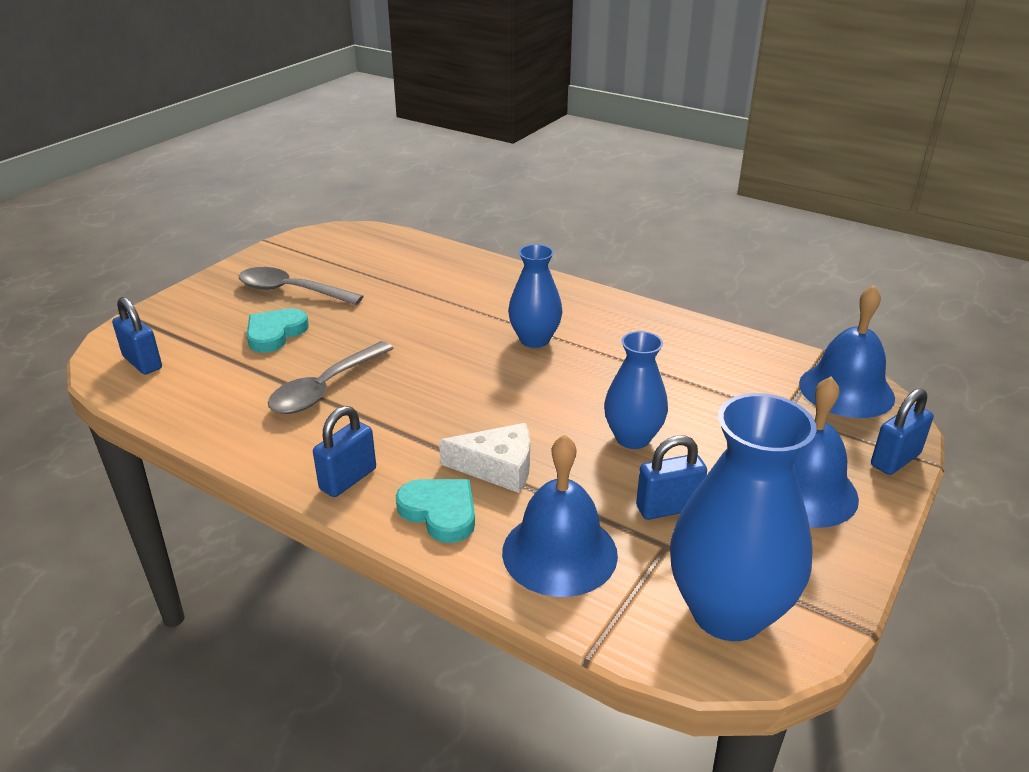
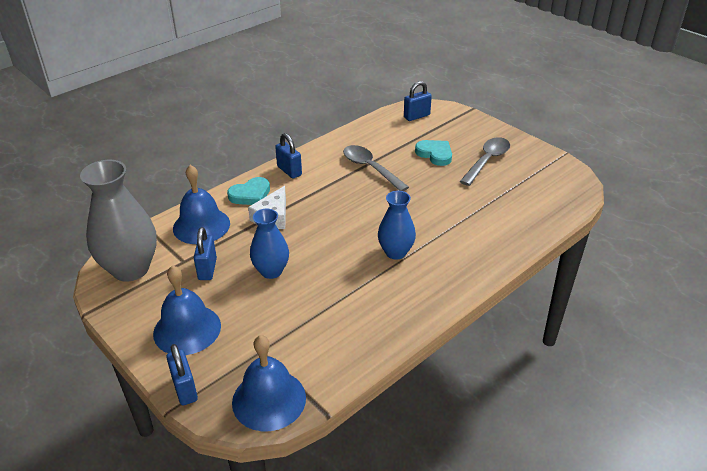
camera: 105 degrees right, 5 degrees up
(728, 612) = (131, 269): blue vase -> grey vase

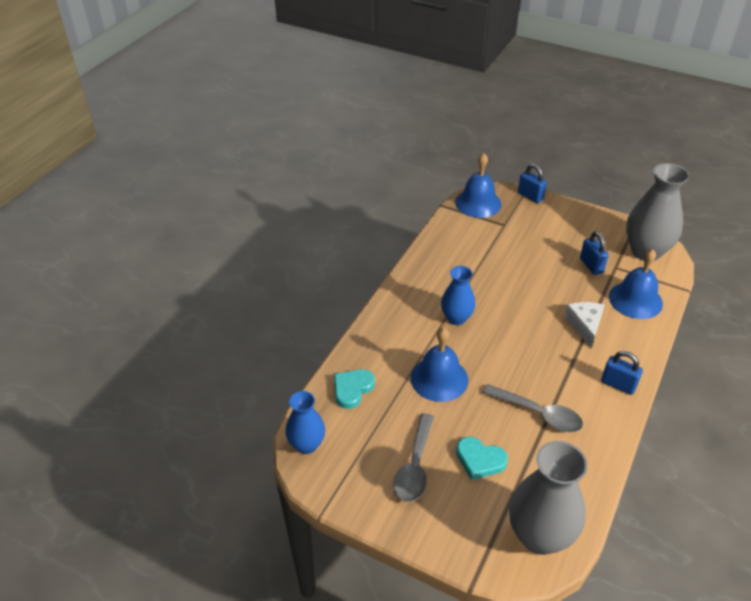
camera: 160 degrees right, 5 degrees up
(187, 329) = (562, 225): blue bell -> blue bell (439, 378)
(250, 194) = (627, 343): turquoise heart -> turquoise heart (352, 389)
(271, 271) = (543, 276): blue vase -> blue vase (307, 445)
(416, 116) = (540, 536): blue padlock -> grey vase

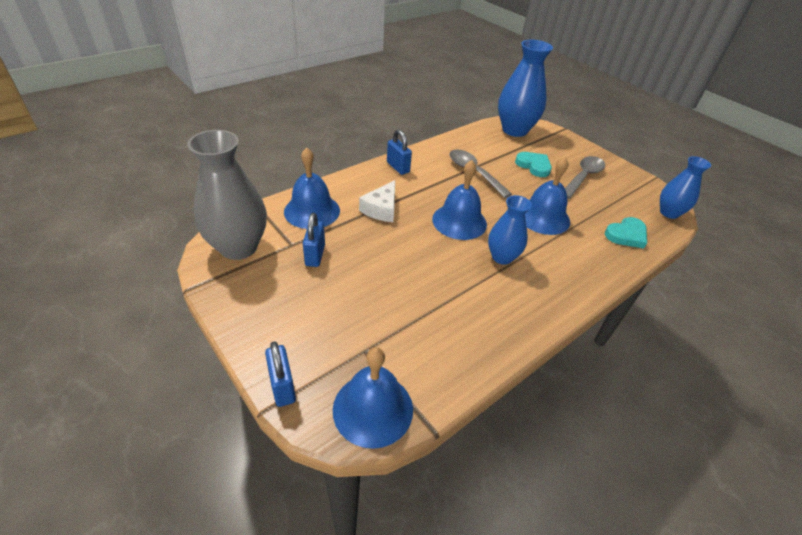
camera: 160 degrees left, 0 degrees up
(511, 340) = (459, 221): none -> blue bell
(540, 536) = (514, 130): grey vase -> blue vase

